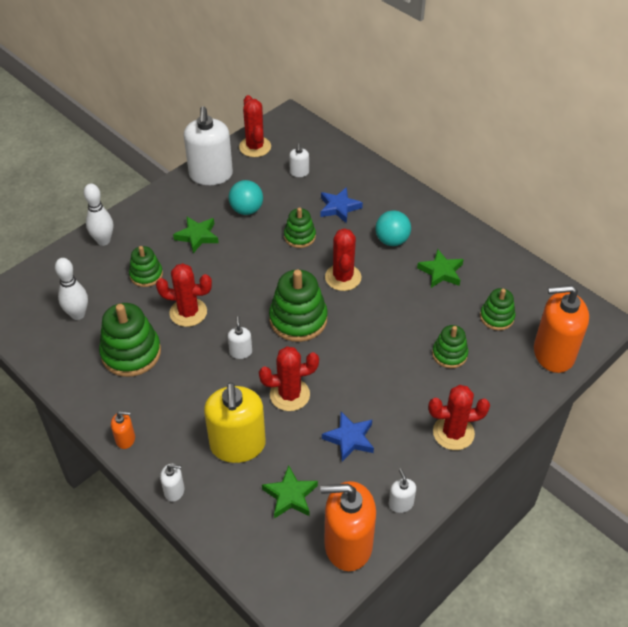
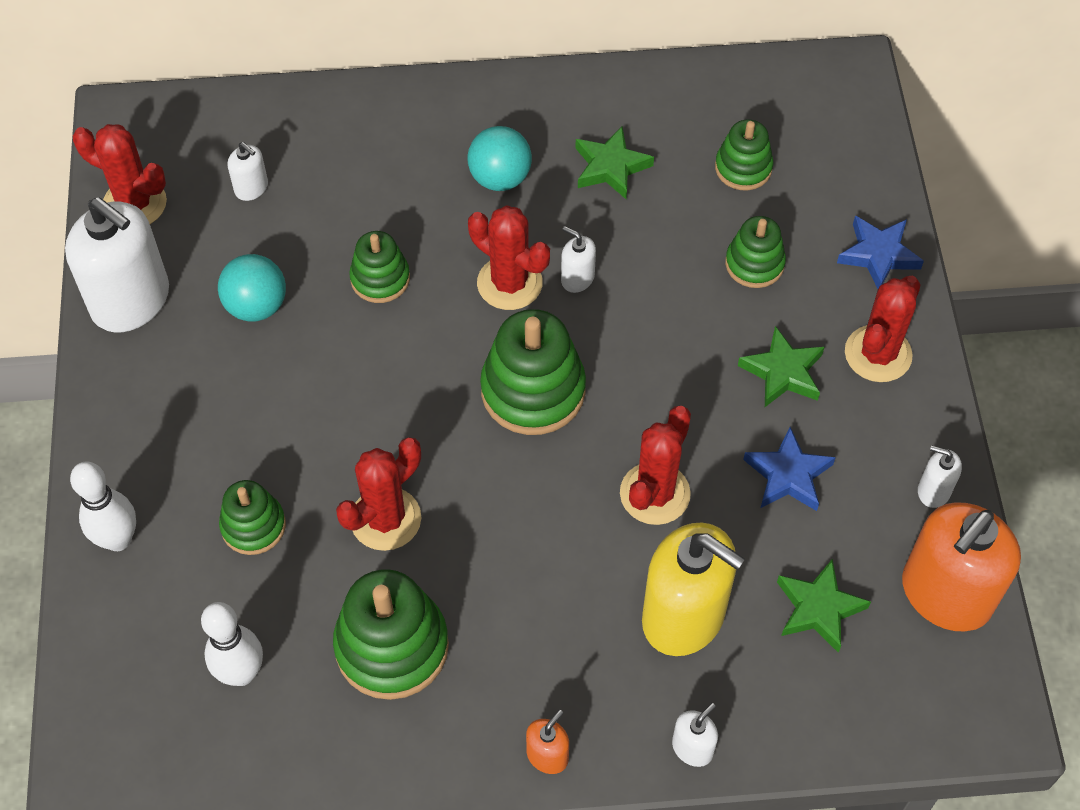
camera: 50 degrees left, 10 degrees up
(197, 236) = (243, 406): green star -> green star (783, 372)
(240, 352) = (524, 501): white soap dispenser -> white soap dispenser (577, 278)
(339, 207) = (374, 192): blue star -> blue star (878, 255)
(553, 353) = (853, 156): orange soap dispenser -> none

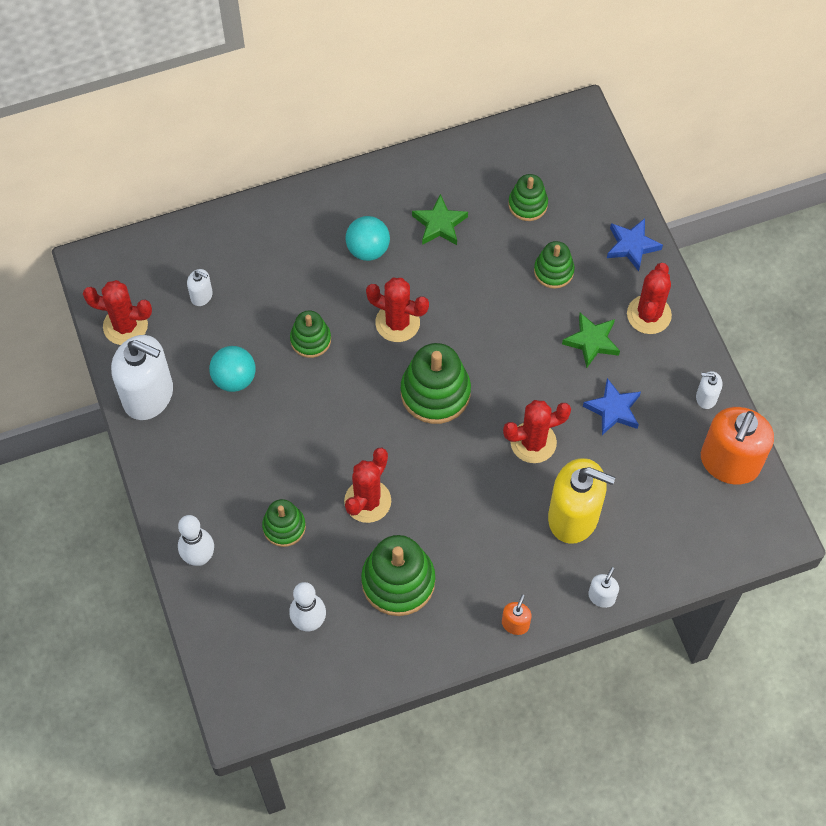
camera: 15 degrees left, 5 degrees up
(577, 278) = (441, 309): white soap dispenser -> none
(654, 494) = (533, 442): red cactus -> red cactus turned 60 degrees clockwise
(818, 608) = (654, 491): green star -> none

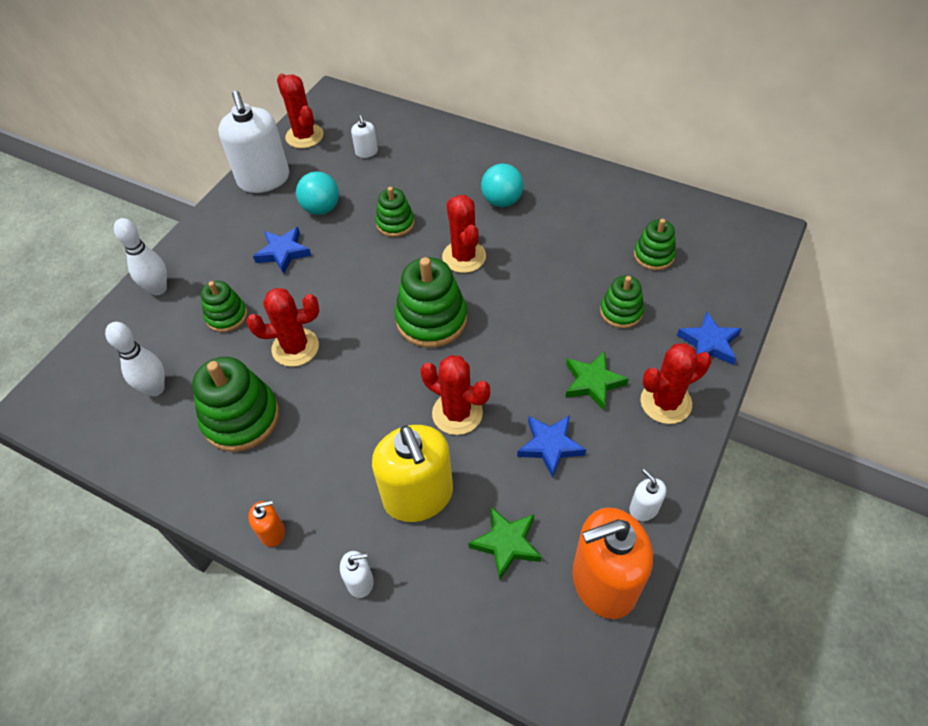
camera: 50 degrees right, 10 degrees down
(256, 441) = (283, 252): none -> blue star
(439, 224) = (571, 221): green star -> green star (506, 543)

